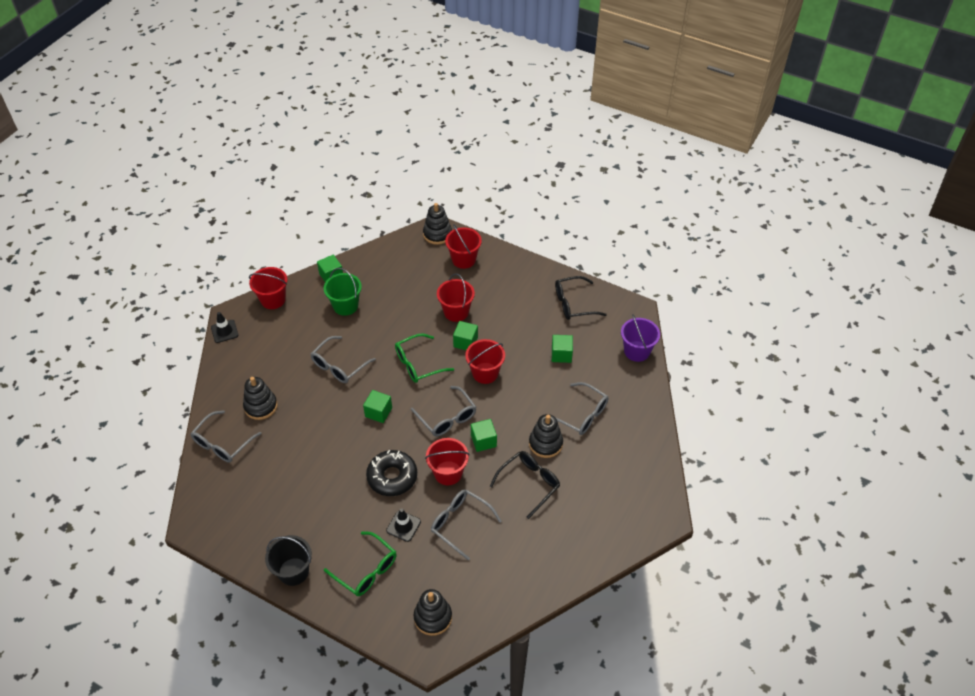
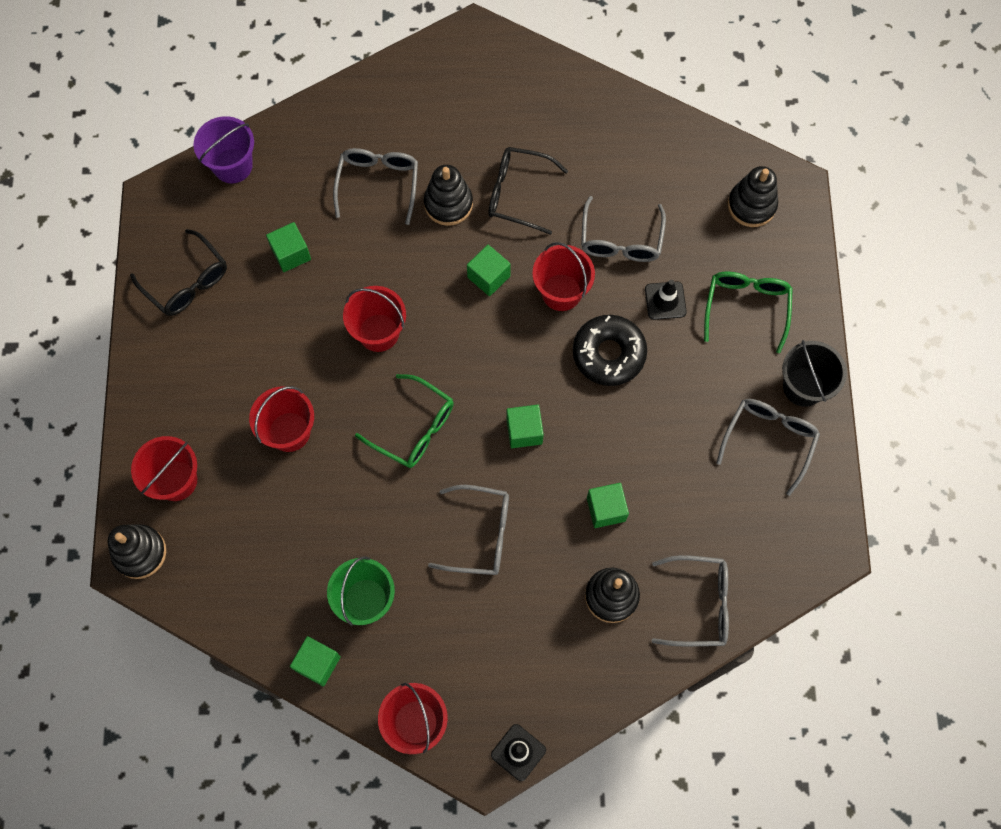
camera: 120 degrees left, 20 degrees up
(447, 417) = (480, 340): grey glasses -> grey glasses (769, 441)
(465, 342) = (339, 387): green cube -> green cube (606, 509)

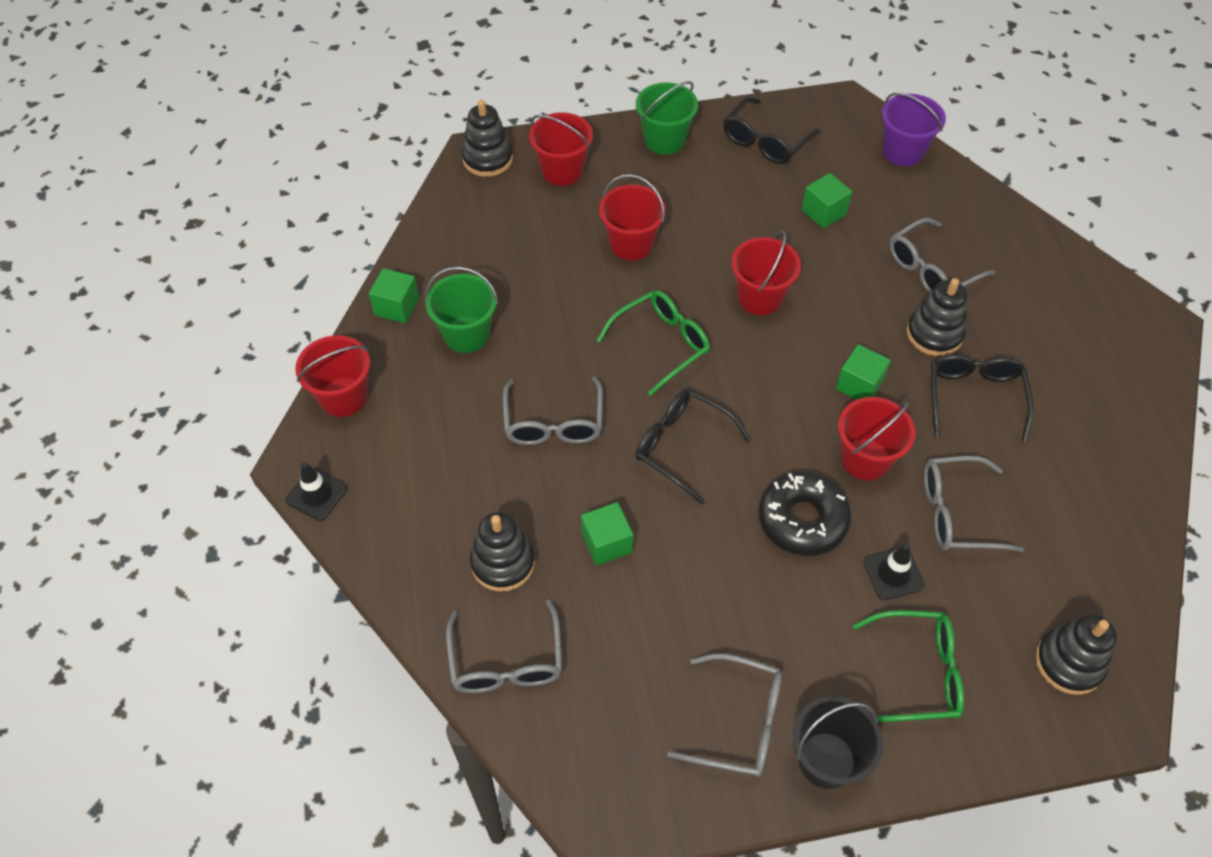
camera: 80 degrees right, 15 degrees down
(159, 374) = (664, 140): none -> green bucket
(378, 184) = (931, 269): grey glasses -> grey glasses turned 150 degrees clockwise
(413, 428) = (661, 344): green glasses -> green glasses turned 150 degrees counterclockwise
(524, 431) = (682, 447): green cube -> black glasses

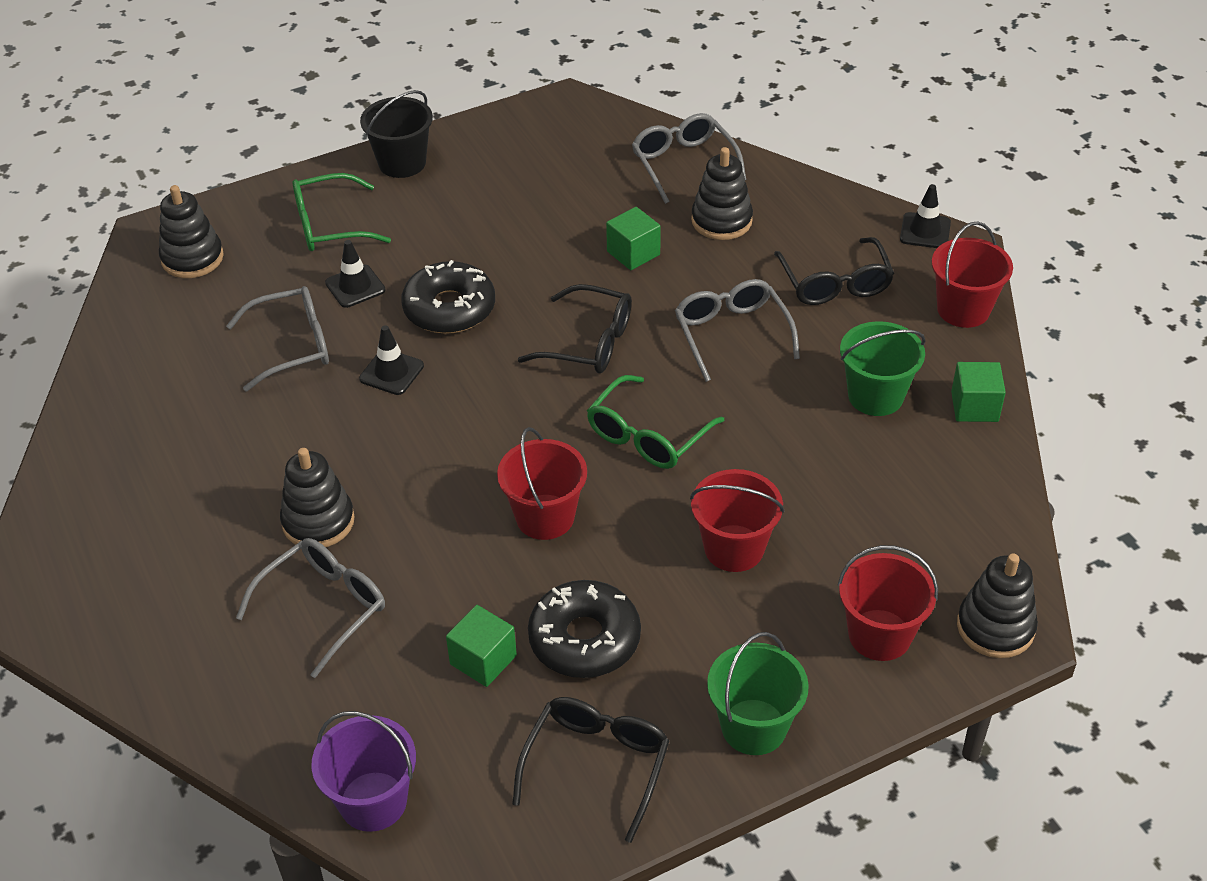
camera: 165 degrees right, 10 degrees down
(737, 722) = (478, 168): grey glasses -> none
(753, 210) = (584, 639): none -> black donut
(859, 385) = (406, 443): green cube -> none
(865, 459) = (391, 372): red bucket -> black traffic cone
(974, 398) = (270, 458): black glasses -> black glasses (834, 283)

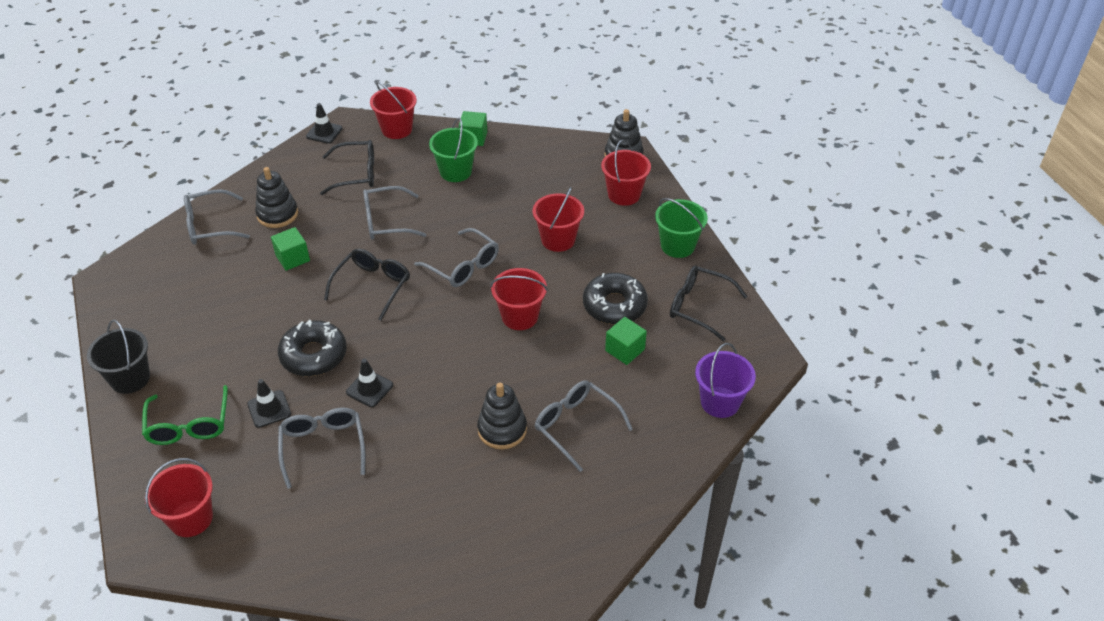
camera: 85 degrees left, 0 degrees up
(192, 258) = (191, 518): black stacking toy -> red bucket
(648, 435) = (463, 266): green glasses -> grey glasses

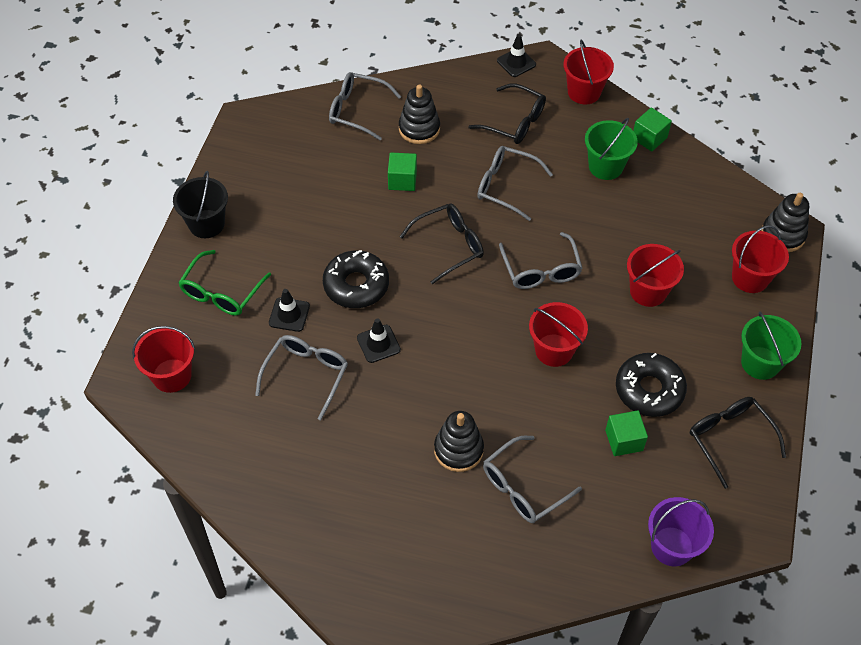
camera: 35 degrees right, 10 degrees up
(576, 426) = (524, 487): grey glasses -> grey glasses turned 120 degrees counterclockwise

